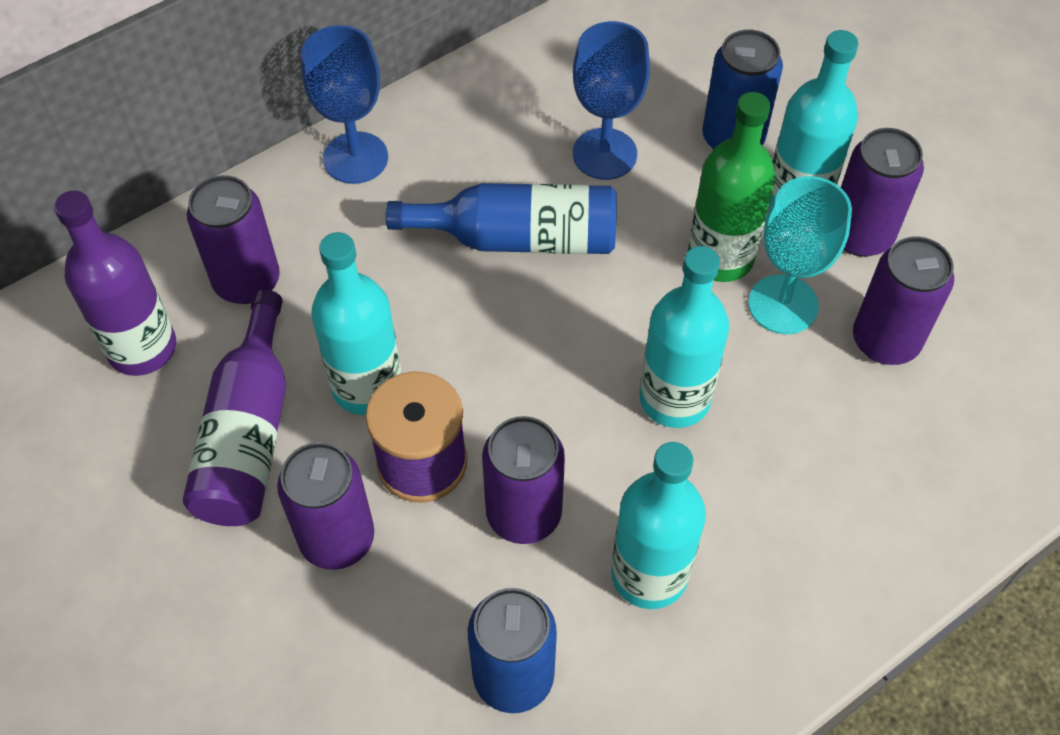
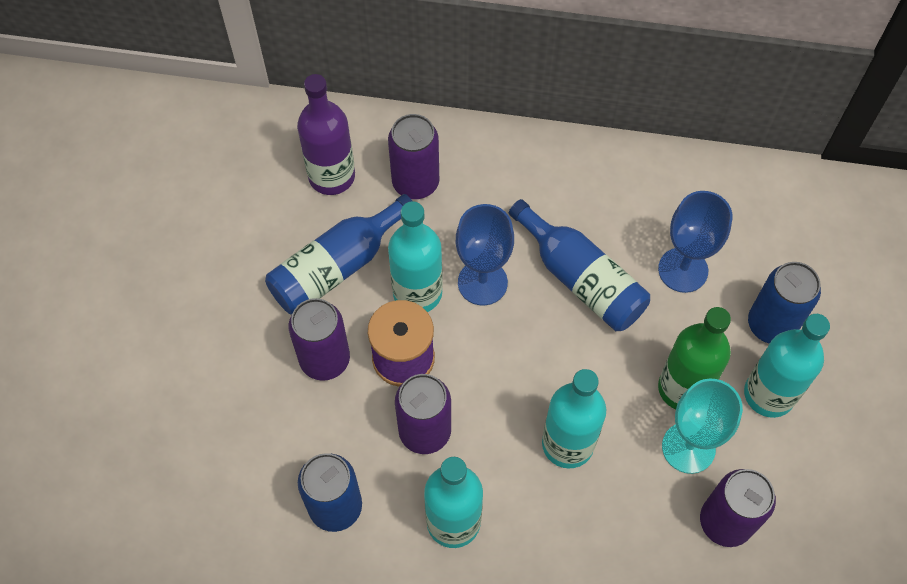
camera: 45 degrees right, 5 degrees up
(248, 434) = (337, 267): purple bottle -> blue bottle
(355, 158) = (540, 157): blue goblet -> blue goblet (482, 282)
(860, 235) = (783, 449): purple can -> none

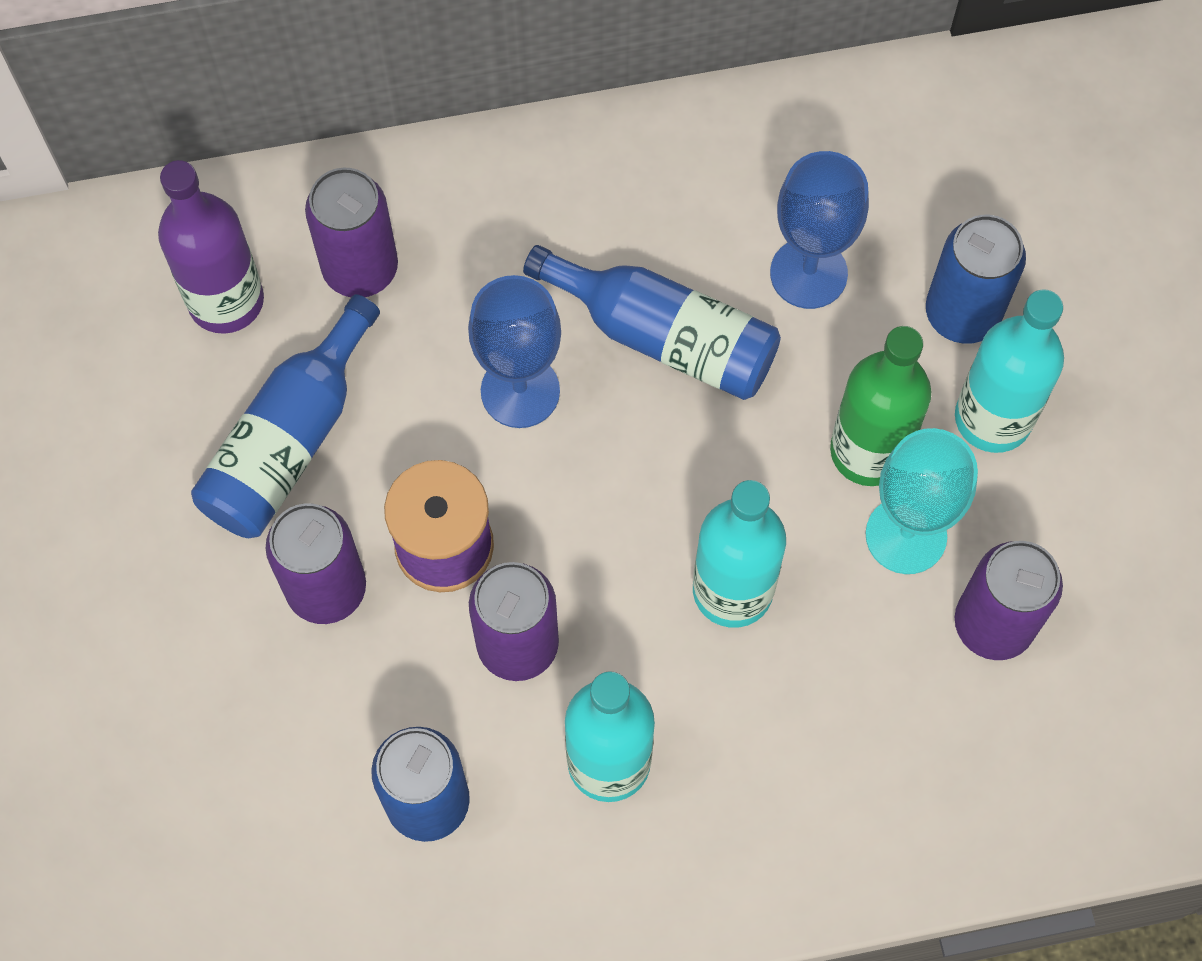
camera: 20 degrees left, 5 degrees up
(417, 293) = (428, 439): turquoise bottle -> none

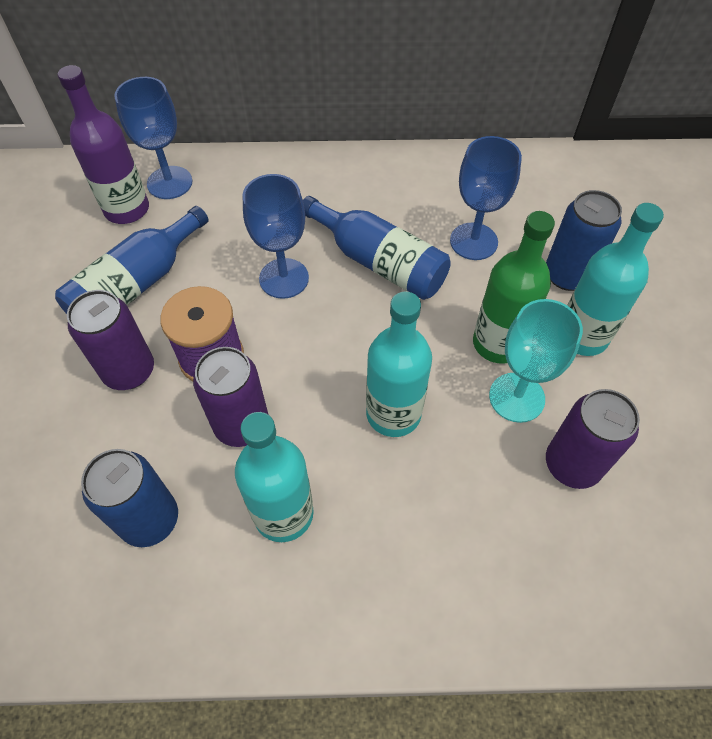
camera: 10 degrees right, 10 degrees down
(281, 235) = (169, 183): none -> blue goblet
(360, 269) = (209, 204): purple can -> none

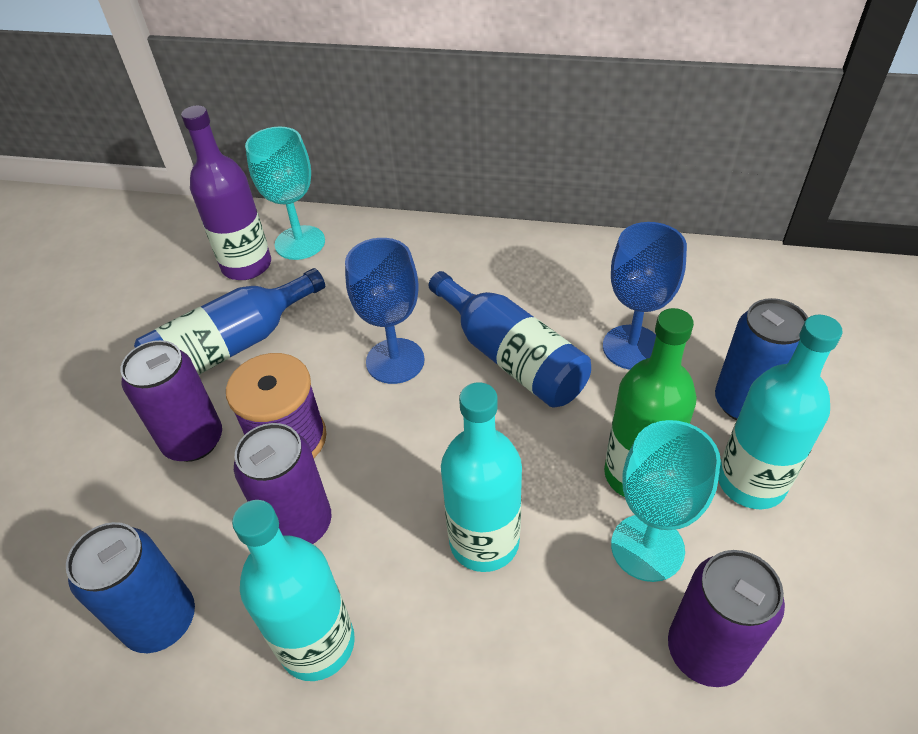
camera: 15 degrees right, 10 degrees down
(169, 183) = (300, 243): blue goblet -> turquoise goblet

